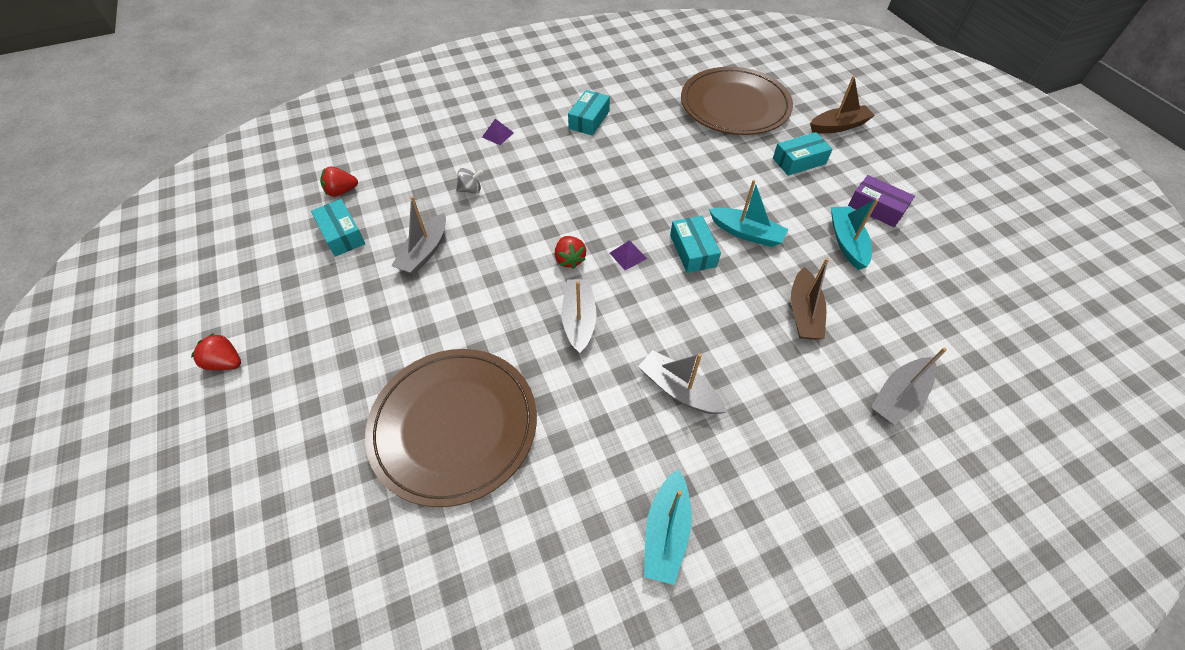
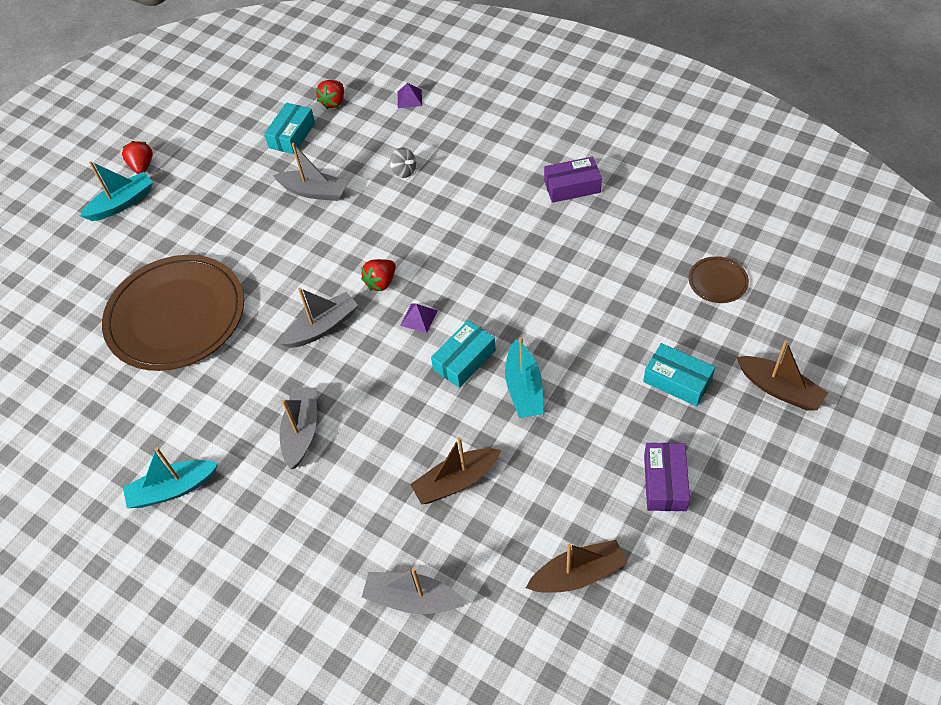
camera: 60 degrees right, 0 degrees up
(342, 191) = (333, 102): red strawberry -> red strawberry turned 105 degrees counterclockwise
(424, 252) = (314, 192): grey boat -> grey boat turned 150 degrees counterclockwise
(497, 135) = (487, 141): purple pyramid -> purple pyramid (409, 98)
(589, 120) = (572, 187): turquoise box -> purple box
(734, 105) = (717, 281): brown plate -> brown plate, size x0.41
(846, 242) = (585, 477): turquoise boat -> turquoise boat (122, 203)
(927, 288) = (578, 574): none -> brown boat

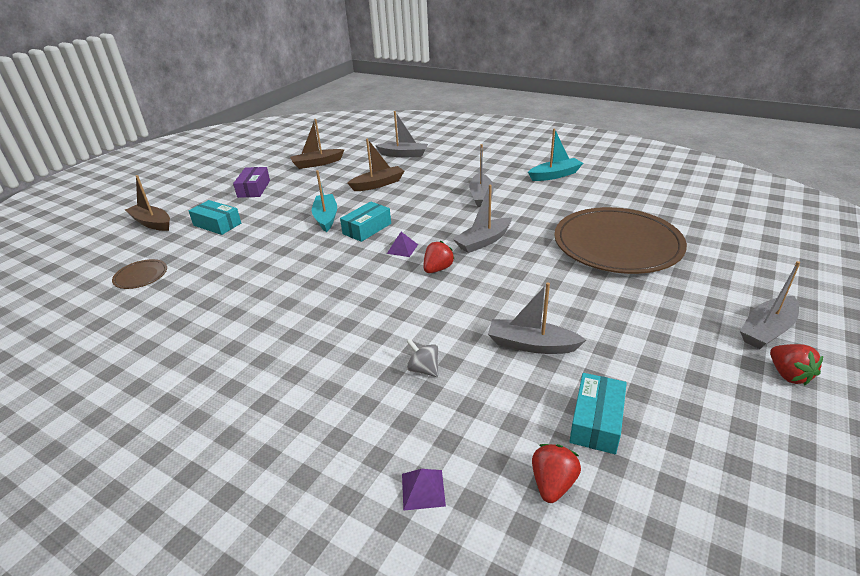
camera: 175 degrees right, 20 degrees down
(122, 203) = (767, 330): turquoise boat -> grey boat
(572, 187) = (226, 352): purple box -> none

